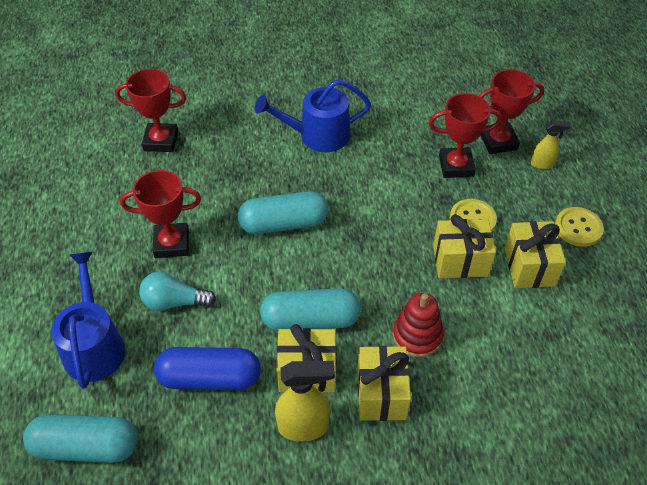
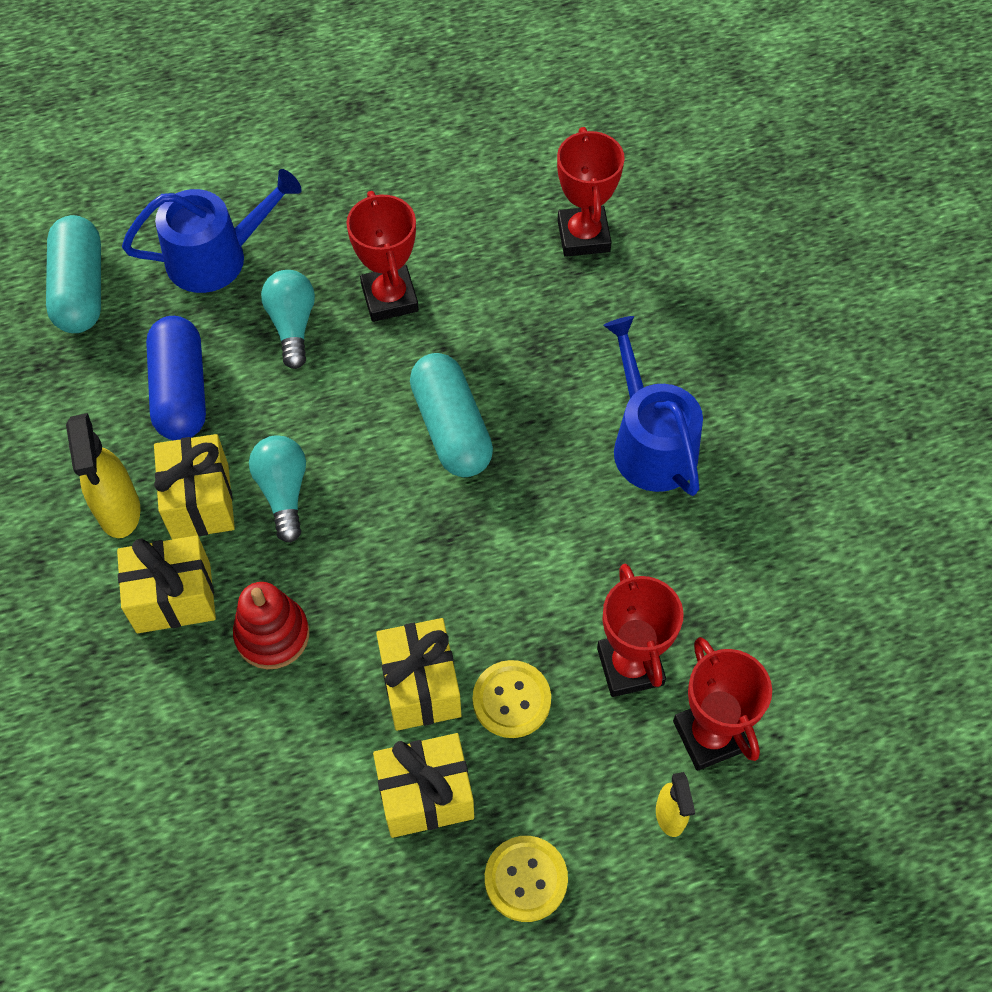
camera: 80 degrees right, 10 degrees up
(310, 320) = (283, 492): turquoise capsule -> turquoise light bulb

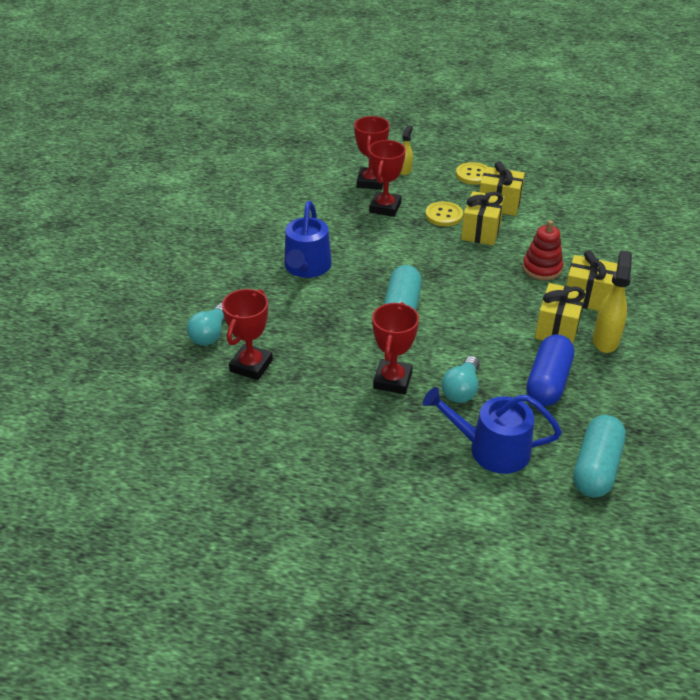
camera: 150 degrees left, 20 degrees down
(283, 492) = (509, 316): turquoise light bulb -> turquoise light bulb (210, 334)

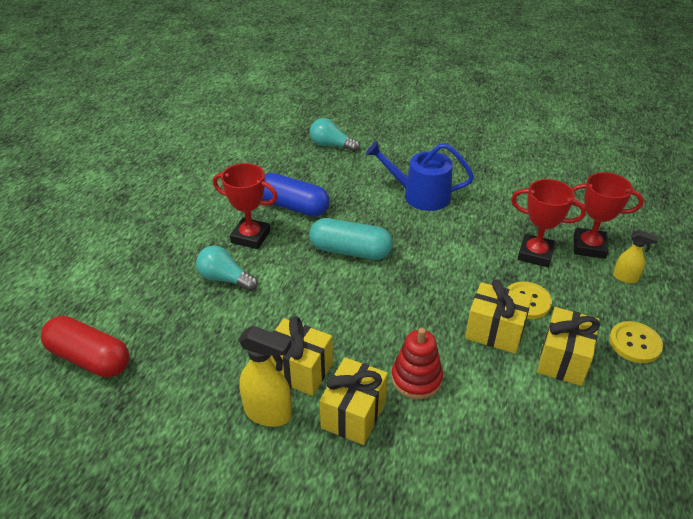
camera: 95 degrees right, 0 degrees up
(251, 366) = (289, 164): red trophy -> none
(491, 449) = (145, 288): blue watering can -> none
(548, 382) = (216, 344): blue capsule -> blue capsule (293, 206)
(596, 467) = (89, 358): turquoise capsule -> red capsule

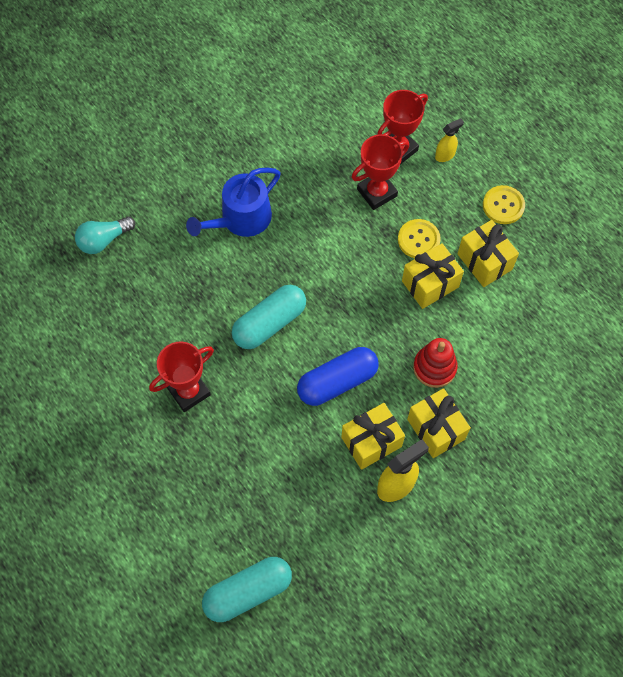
camera: 55 degrees left, 25 degrees up
(89, 358) = (248, 592): red capsule -> turquoise capsule
(225, 279) = (229, 441): turquoise light bulb -> none
(293, 206) = (173, 331): blue capsule -> blue capsule (337, 382)

